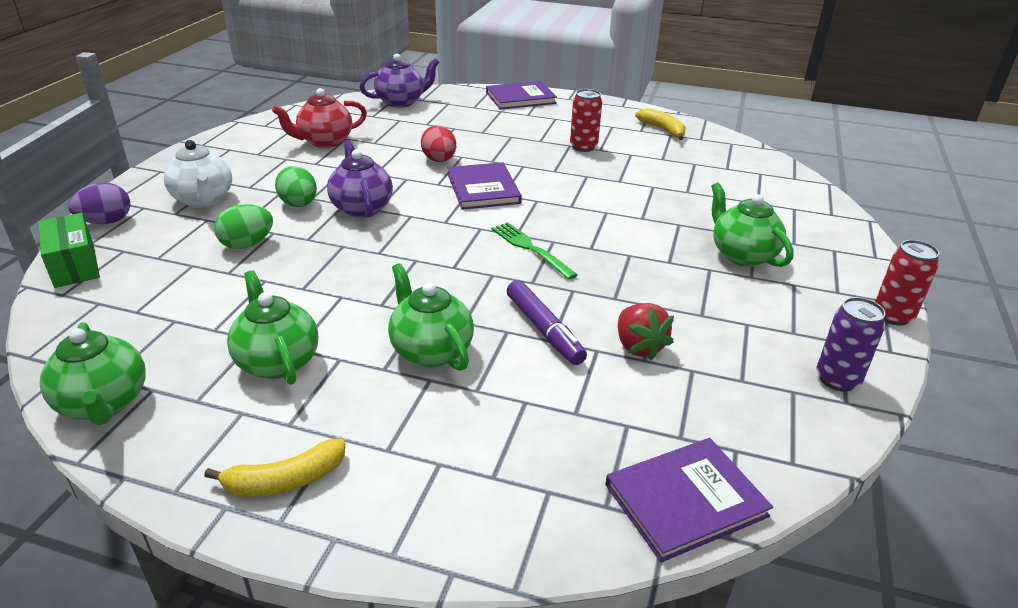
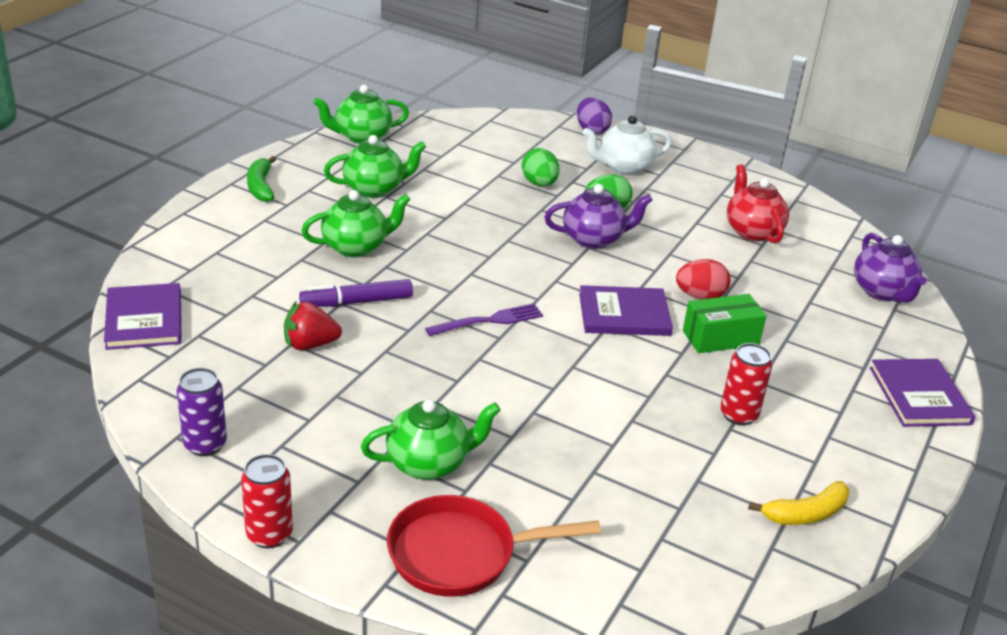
camera: 100 degrees right, 0 degrees up
(74, 265) = (527, 122): green box -> green box (720, 338)
(285, 480) = (261, 186): yellow banana -> green banana
(530, 249) = (489, 321): green fork -> purple fork
(816, 232) = (460, 554): none -> red pan

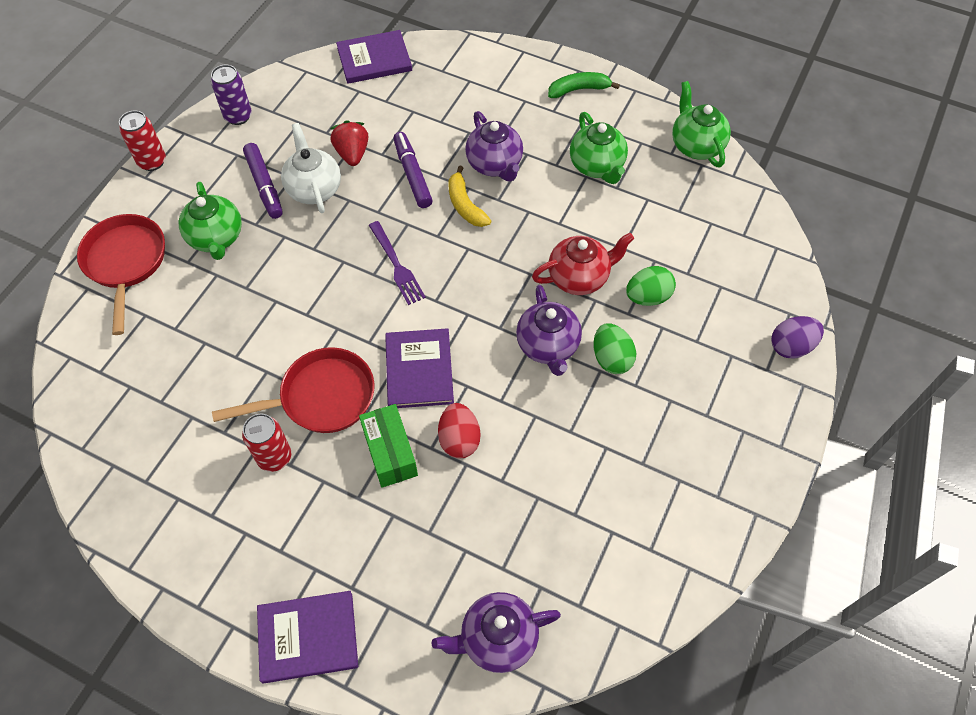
camera: 90 degrees right, 25 degrees up
(345, 420) = (264, 185): none -> purple marker
(356, 247) = (494, 164): green teapot -> purple teapot
(623, 167) = (711, 378): white teapot -> white teapot (314, 189)
(662, 380) = (321, 397): none -> red pan
(752, 231) = (600, 506): red teapot -> red teapot (579, 277)
(805, 514) = (147, 497): yellow banana -> yellow banana (465, 205)

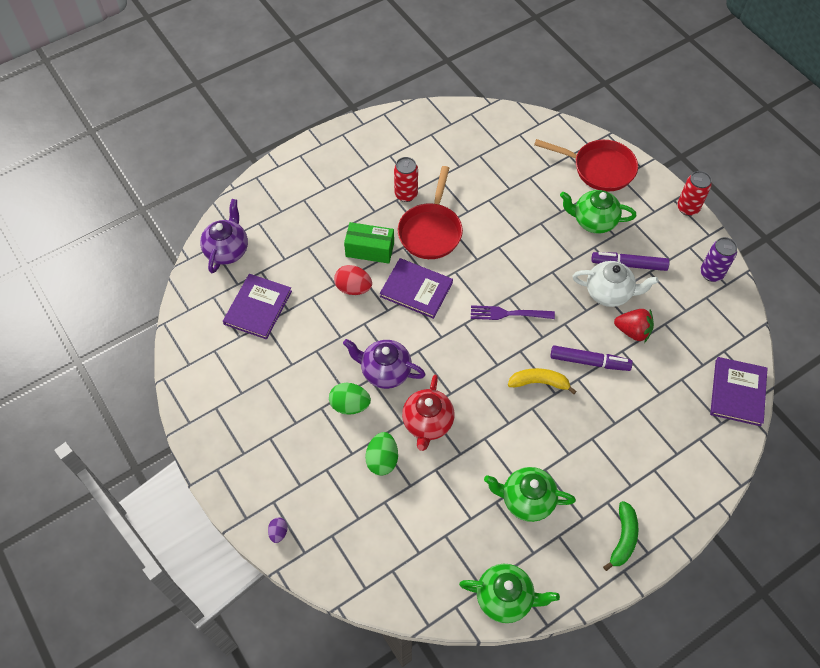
camera: 120 degrees right, 0 degrees up
(308, 637) = (292, 172): purple book -> purple book (258, 307)
(494, 164) = (569, 424): purple teapot -> none
(791, 346) = (278, 532): purple egg -> purple egg, size x0.57

